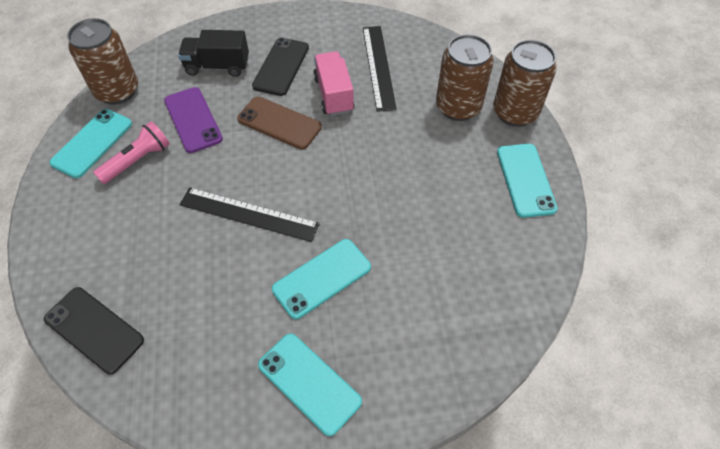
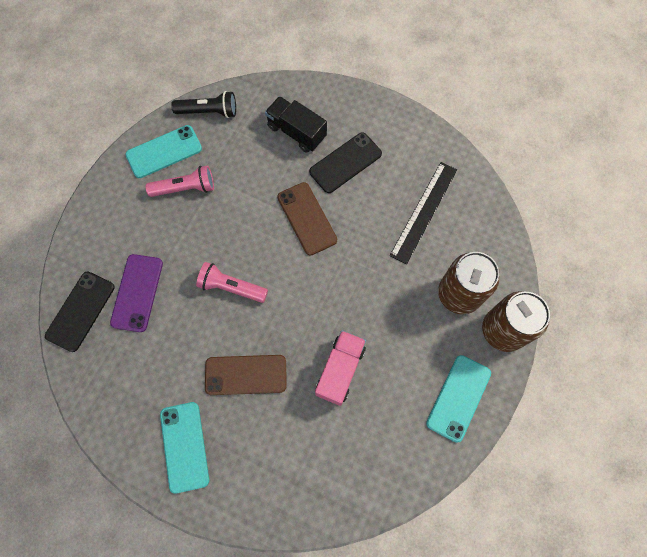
camera: 35 degrees right, 15 degrees up
(94, 330) = (80, 311): black phone -> black phone turned 45 degrees clockwise
(117, 91) = (208, 111): brown can -> black flashlight
(193, 120) = (246, 174): purple phone -> purple phone (137, 293)
(248, 214) = (231, 287): black ruler -> pink flashlight
(322, 278) = (246, 375): turquoise phone -> brown phone
(334, 94) = (367, 217): pink truck -> pink truck (340, 370)

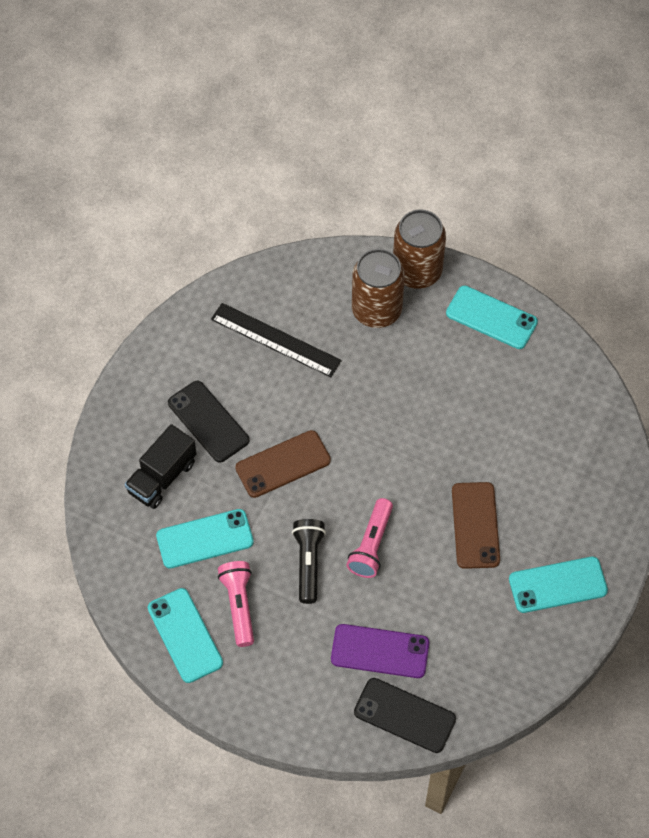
camera: 90 degrees left, 10 degrees down
(208, 111) = (126, 584): black flashlight -> black flashlight (308, 563)
(243, 163) = (205, 539): none -> turquoise phone
(340, 370) = (466, 429): pink truck -> none

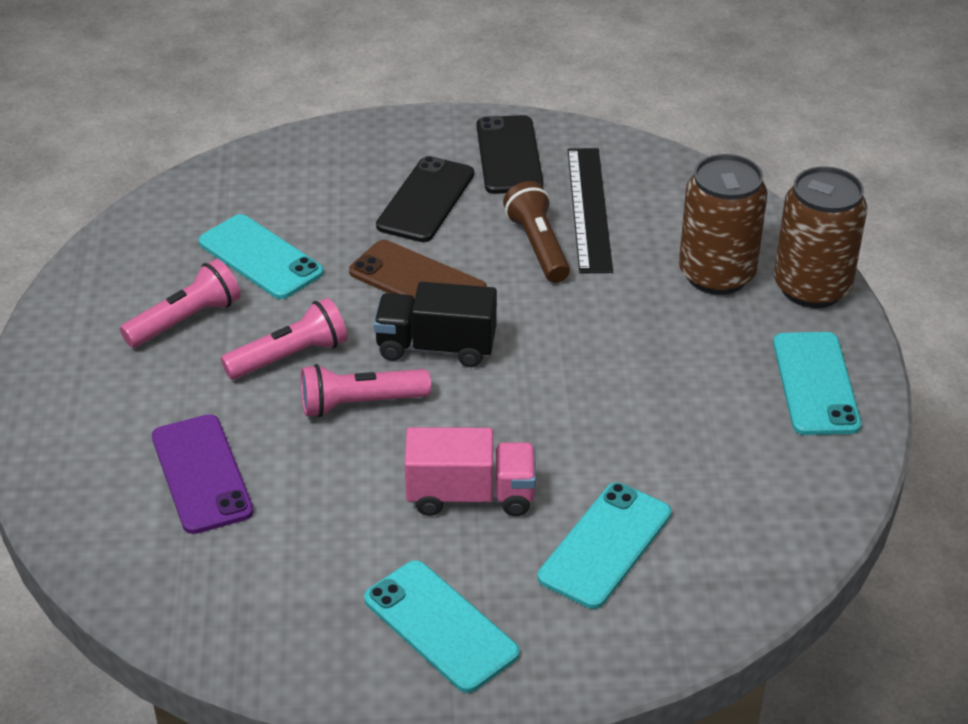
camera: 60 degrees right, 20 degrees down
(162, 477) = (320, 194): black truck -> black truck (436, 347)
(185, 635) = (113, 292): turquoise phone -> turquoise phone (605, 545)
(293, 385) = (538, 246): none -> brown flashlight
(308, 563) = (290, 356): black flashlight -> pink flashlight
(404, 715) = (115, 538): black phone -> black phone (509, 155)
(475, 525) = (470, 495): brown phone -> pink truck

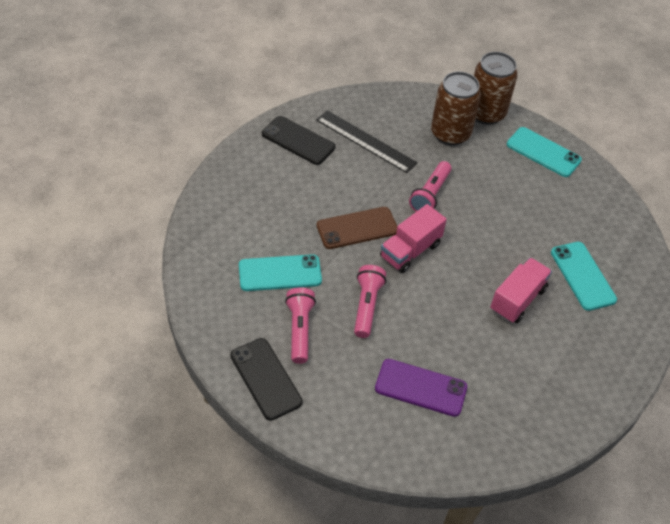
camera: 55 degrees left, 10 degrees up
(360, 403) = (424, 300): pink flashlight -> pink flashlight (430, 194)
(426, 200) = (300, 188): black phone -> black phone (265, 378)
(436, 347) = (410, 251): black truck -> pink truck
(440, 626) = (588, 359): turquoise phone -> none
(538, 246) = (374, 174): brown flashlight -> none

